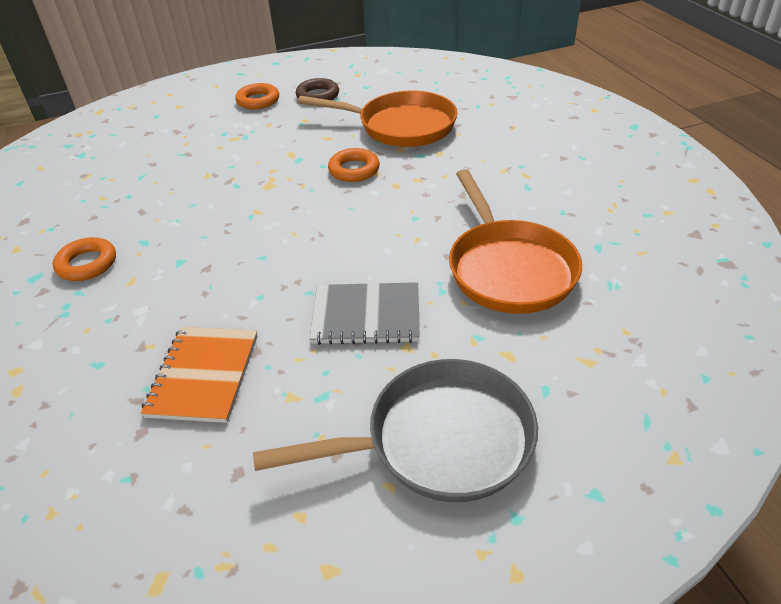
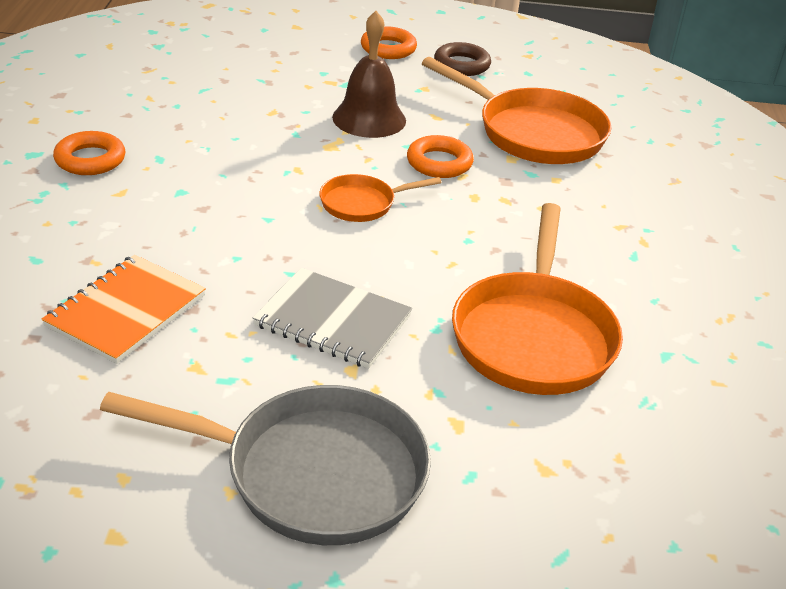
camera: 20 degrees right, 5 degrees down
(281, 155) = (369, 118): none -> brown bell
(322, 219) = (362, 203): none -> orange pan

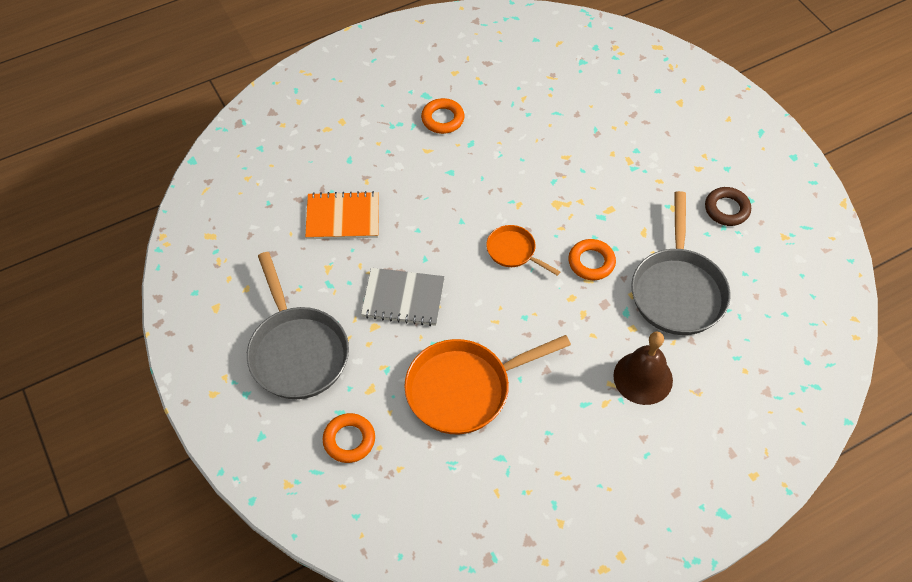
camera: 60 degrees right, 20 degrees up
(333, 321) = (403, 298): grey notebook -> grey notebook turned 75 degrees counterclockwise
(369, 118) = (606, 203): brown bell -> brown bell (643, 378)
(388, 48) = (704, 161): orange ring -> orange ring (349, 440)
(533, 133) = (677, 290): orange pan -> grey pan

